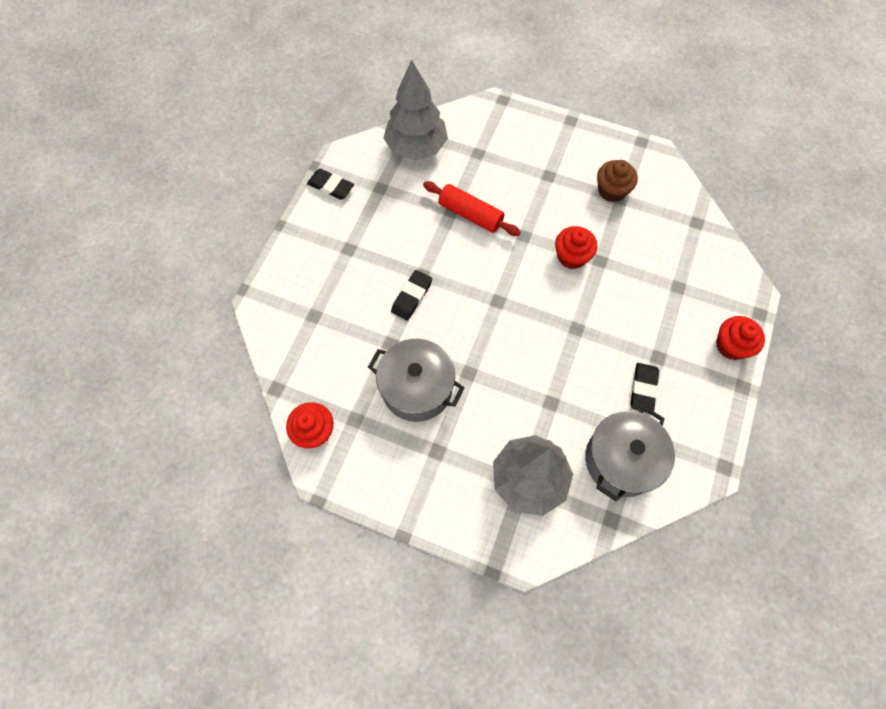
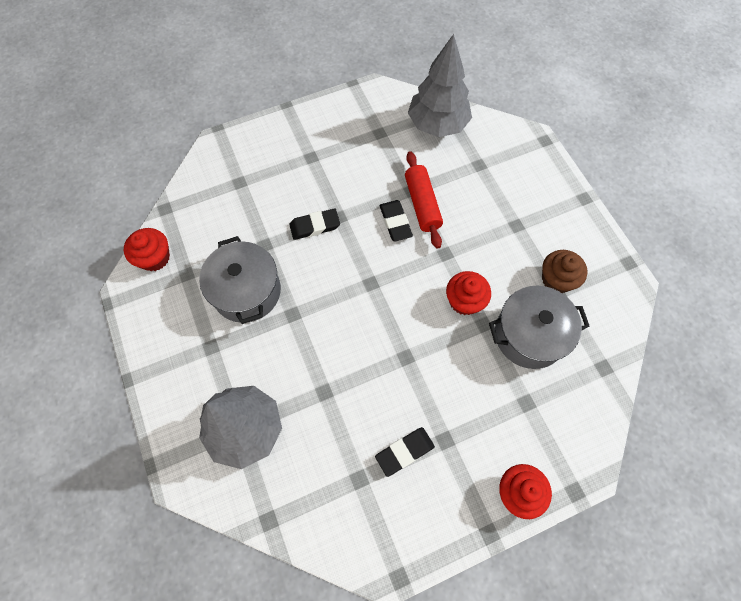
camera: 45 degrees right, 0 degrees up
(331, 186) = (347, 105): black eraser -> black eraser (395, 222)
(621, 460) = (326, 486): grey pot -> grey pot (529, 335)

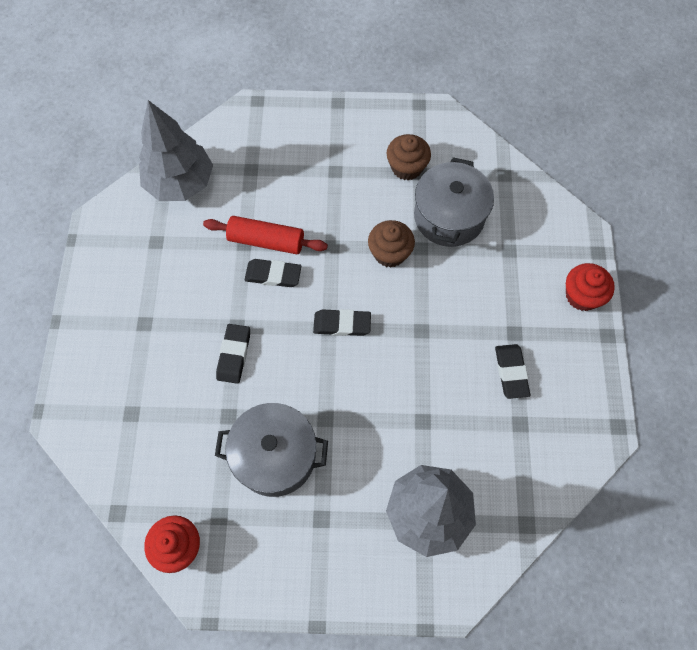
camera: 65 degrees left, 0 degrees up
(379, 291) = (342, 324): none -> black eraser
(464, 301) = (390, 253): red cupcake -> brown cupcake

